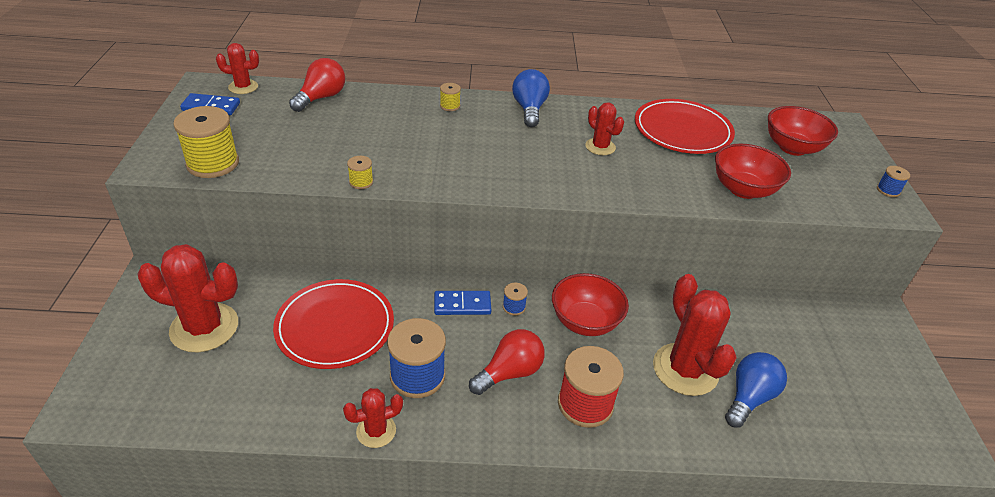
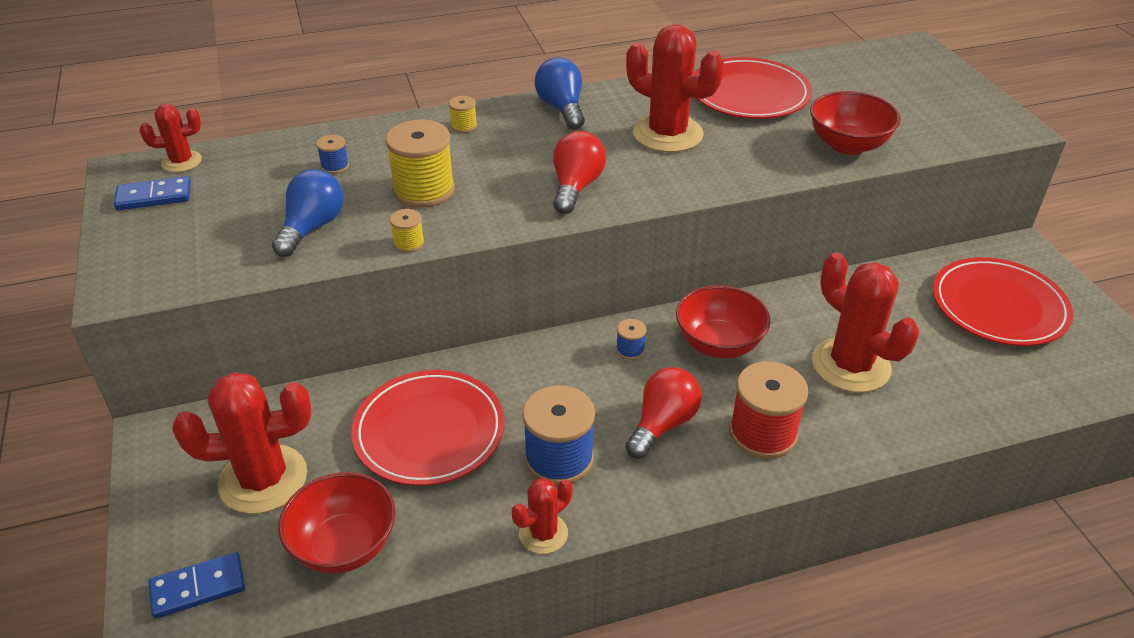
camera: 15 degrees left, 0 degrees up
(213, 163) = (203, 267): yellow spool -> yellow spool (424, 190)
(321, 98) = (294, 152): red light bulb -> red light bulb (576, 187)
(462, 305) = (569, 364): blue domino -> blue domino (198, 587)
(600, 147) = (667, 134): red cactus -> red cactus, size x1.86
(749, 397) = (929, 376): blue light bulb -> blue light bulb (312, 228)
(792, 148) = (876, 86): red bowl -> red bowl (344, 545)
(838, 356) = (999, 306): none -> red plate
(888, 190) = (994, 110): blue spool -> blue spool (335, 166)

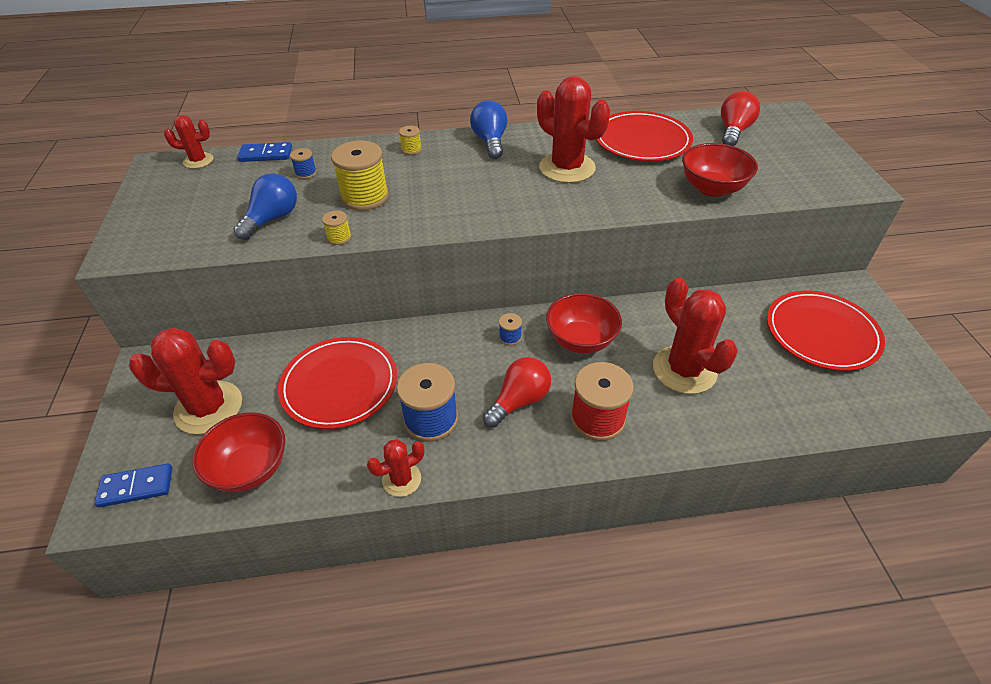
camera: 10 degrees right, 5 degrees up
(154, 197) = (169, 185): blue domino -> blue domino (266, 154)
(576, 187) = (481, 204): red light bulb -> red light bulb (733, 132)

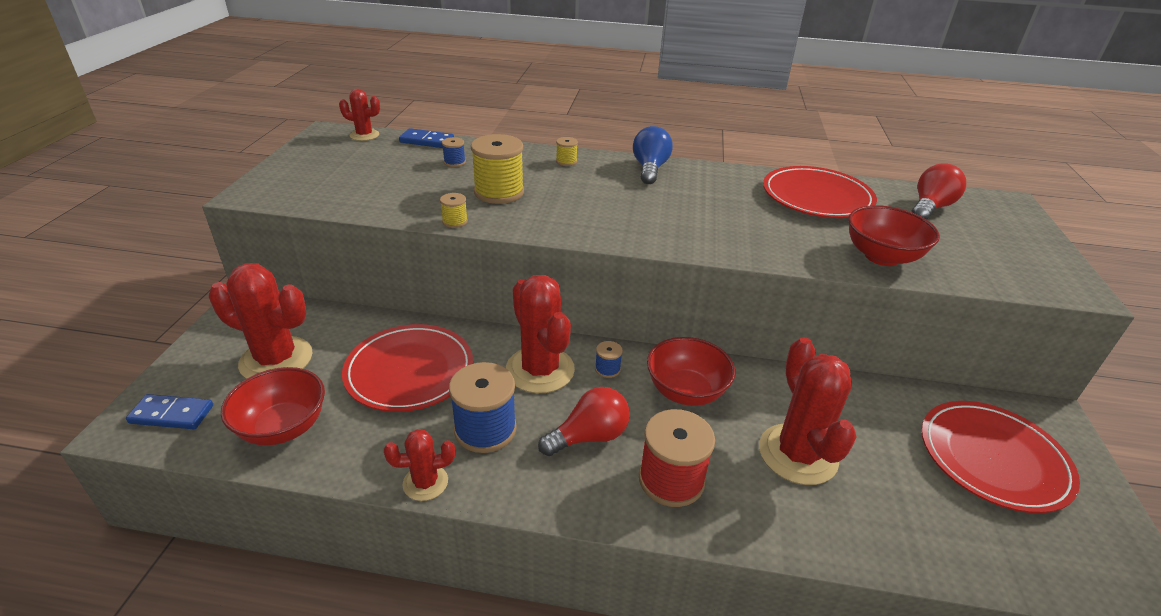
camera: 15 degrees right, 10 degrees down
(272, 219) = (401, 193): blue light bulb -> none
(567, 168) = (721, 206): red cactus -> red cactus (540, 370)

